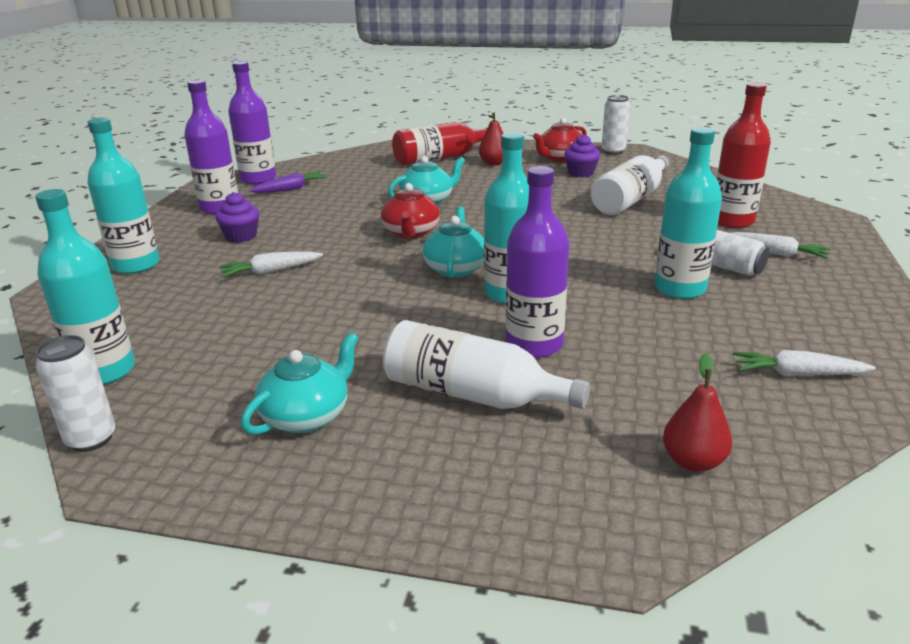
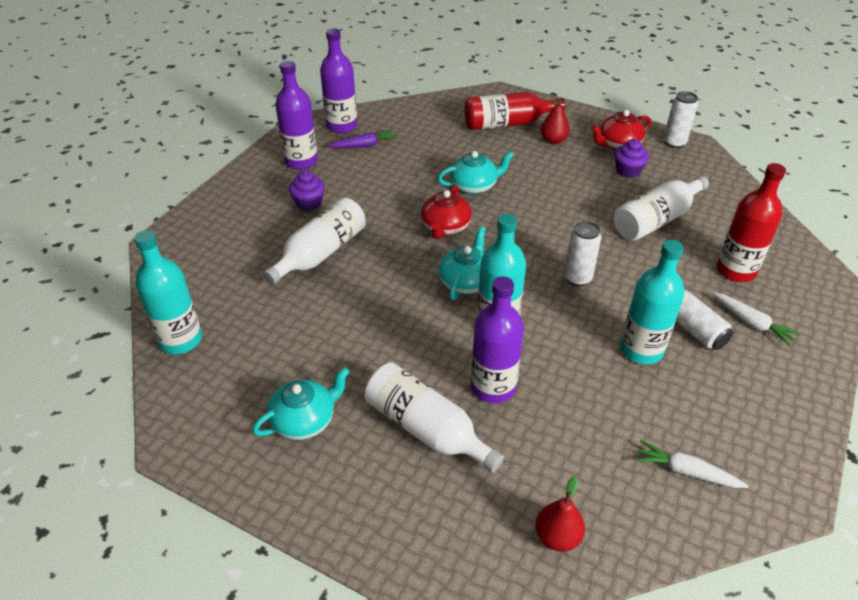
camera: 15 degrees right, 15 degrees up
(91, 439) = (161, 405): white can -> white can (577, 278)
(136, 265) = (223, 223): turquoise bottle -> none
(271, 271) = (320, 253): white carrot -> white bottle

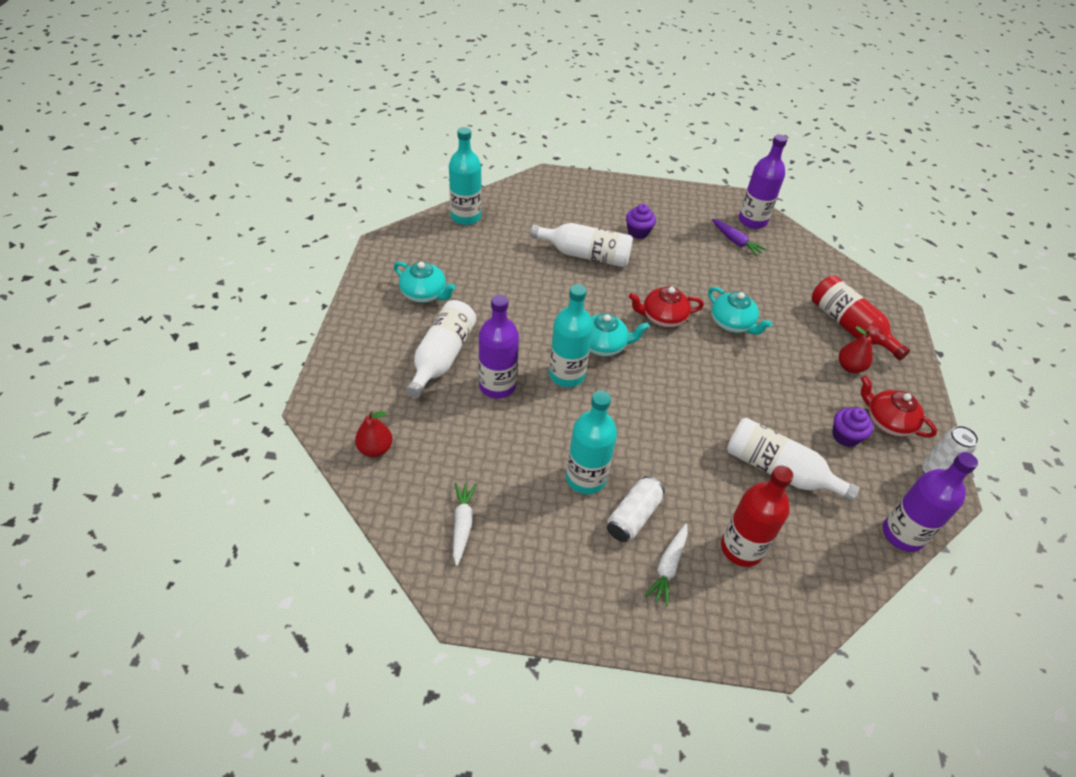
camera: 65 degrees right, 5 degrees up
(301, 161) = (686, 212): purple bottle -> purple bottle (902, 534)
(577, 278) = (652, 419): white can -> none

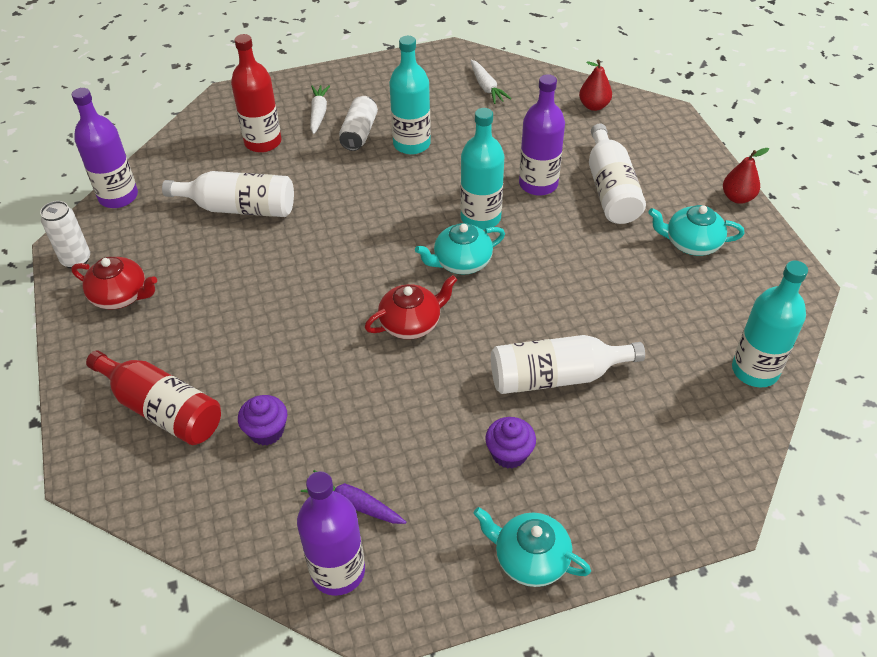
camera: 160 degrees right, 0 degrees up
(732, 323) = (322, 350): turquoise teapot -> turquoise teapot (530, 558)
(845, 436) = (171, 263): purple cupcake -> purple cupcake (266, 431)
(850, 367) = (163, 347): red pear -> red pear (737, 198)

